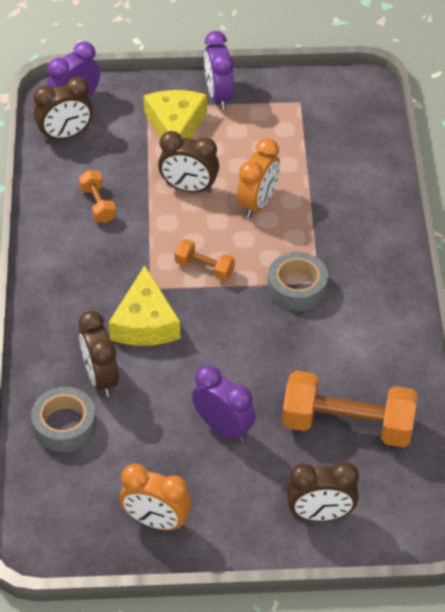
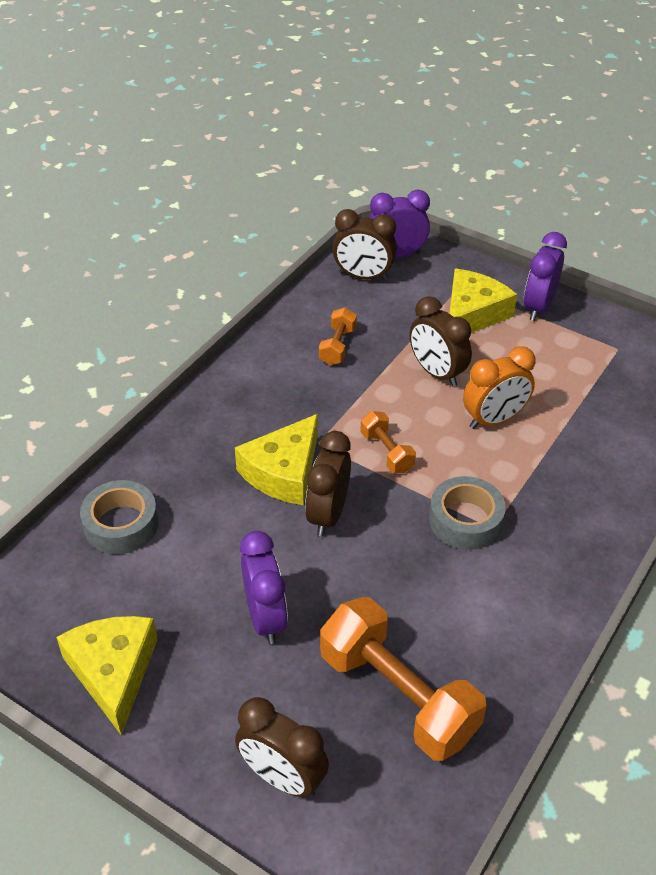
camera: 35 degrees right, 5 degrees down
(101, 378) = (195, 499): brown clock -> brown clock (328, 514)
(156, 521) = (113, 672): orange clock -> yellow cheese

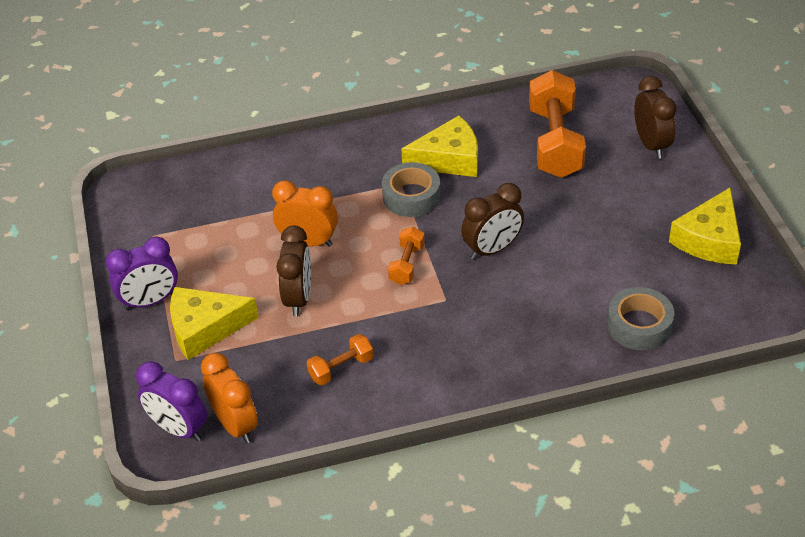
camera: 135 degrees left, 0 degrees up
(265, 618) = (592, 216): purple clock -> none
(283, 472) = (491, 294): yellow cheese -> yellow cheese (449, 159)
(363, 276) = (235, 425): brown clock -> orange clock

